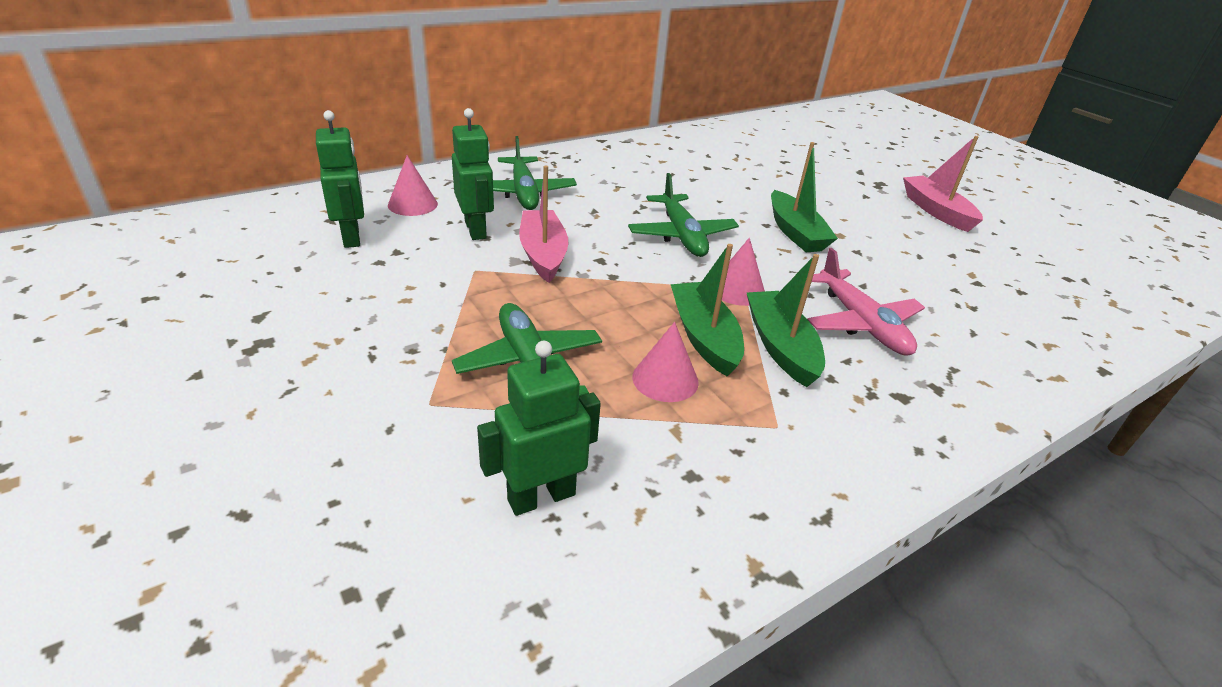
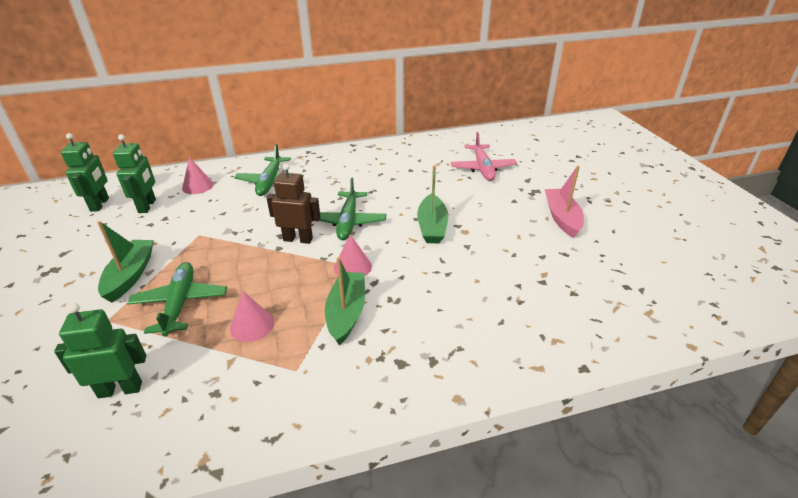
camera: 20 degrees right, 0 degrees up
(476, 230) = (220, 207): green robot -> green robot (100, 204)
(543, 254) = (247, 228): pink boat -> none
(631, 262) = (298, 239): none -> brown robot
(704, 337) = (301, 299): green boat -> green boat (130, 275)
(861, 323) = (419, 303): pink plane -> pink plane (482, 168)

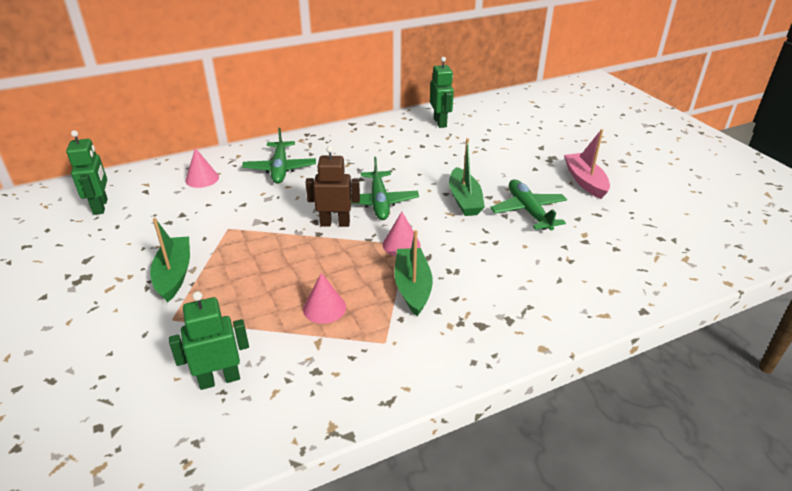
camera: 10 degrees left, 0 degrees up
(147, 206) = (156, 204): green robot -> green robot (440, 122)
(180, 304) = (241, 296): green plane -> green plane (528, 211)
(482, 168) = (494, 139): pink plane -> none

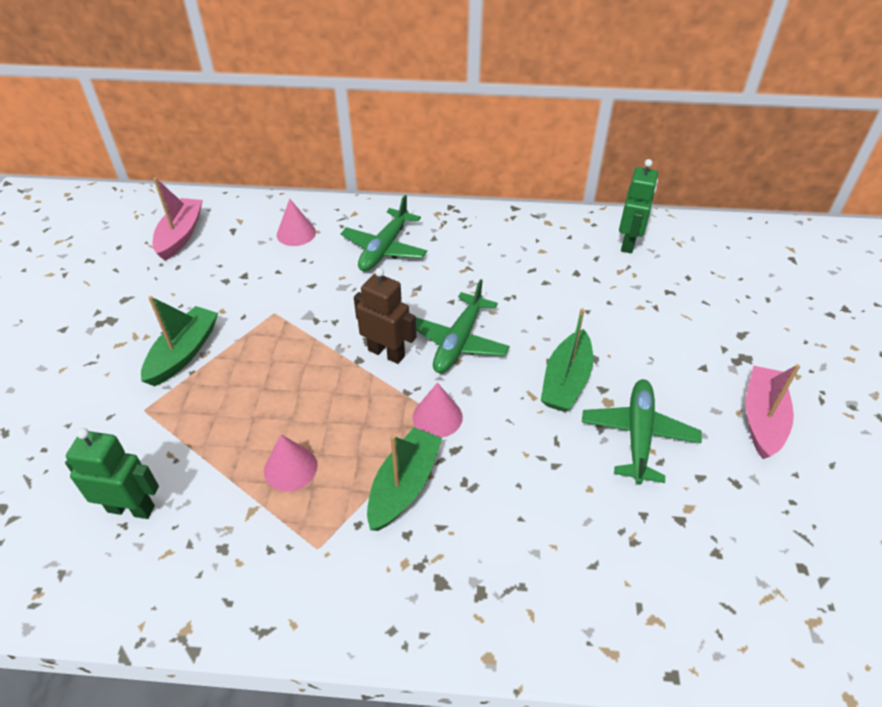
camera: 30 degrees right, 10 degrees up
(101, 206) = (180, 235): green robot -> pink boat

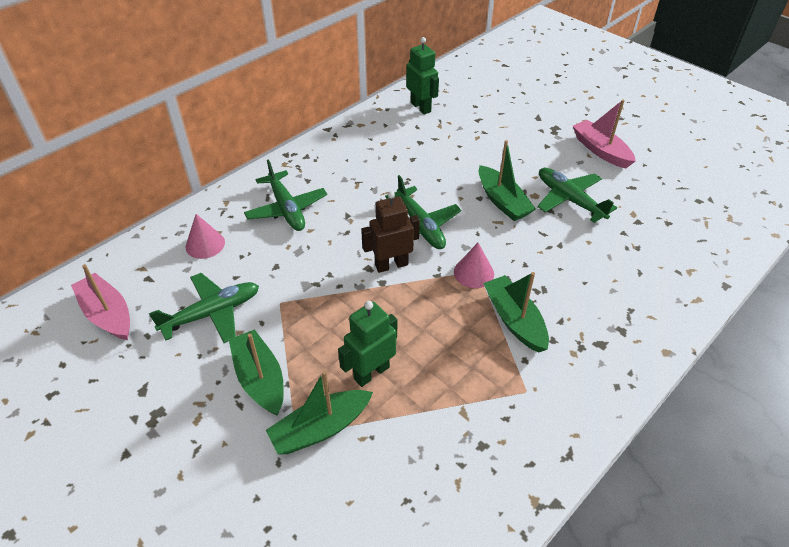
camera: 50 degrees left, 0 degrees up
(131, 508) = (394, 488): green robot -> green robot (371, 373)
(160, 421) = (320, 428): none -> green boat
(227, 284) = (212, 313): none -> green plane
(290, 468) = (445, 371): pink cone -> none

